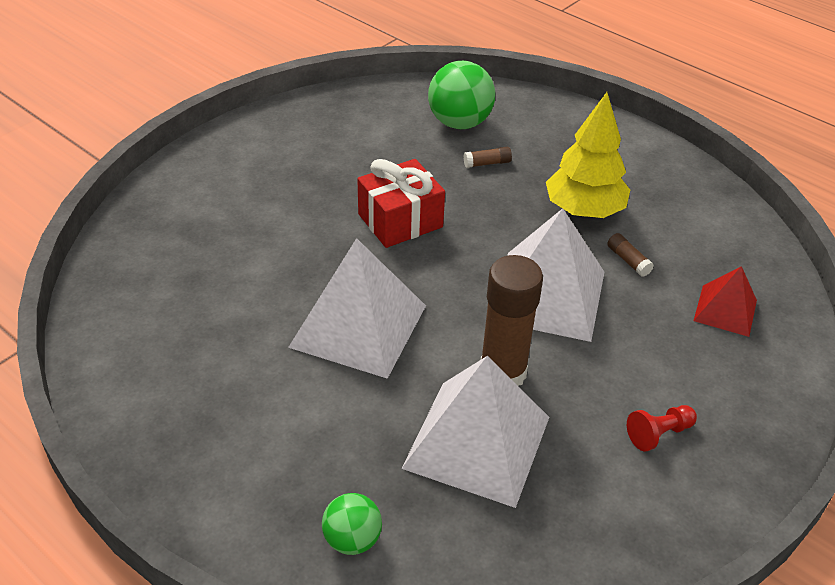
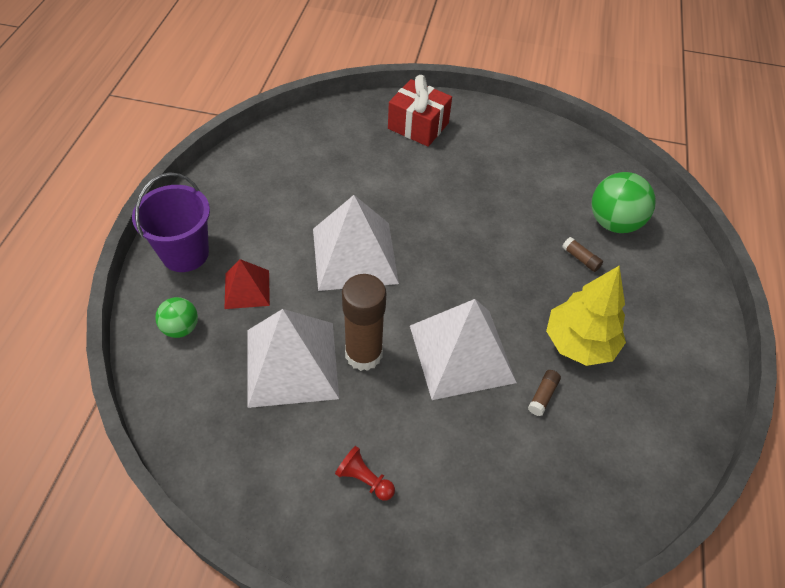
camera: 60 degrees right, 10 degrees up
(226, 494) = (185, 253): none -> purple bucket
(400, 220) = (472, 234): red gift -> red gift (418, 126)
(725, 310) = (536, 490): red pyramid -> red pyramid (247, 289)

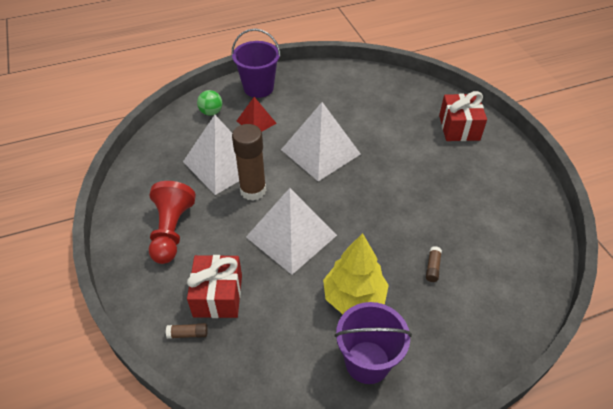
camera: 60 degrees right, 5 degrees down
(364, 479) = (171, 231): red pawn -> red pawn, size x1.99
(501, 473) = (218, 295): none -> red gift
(543, 395) = (293, 294): brown glue stick -> brown glue stick (188, 334)
(613, 222) = (490, 274): green ball -> none
(660, 376) = (367, 362): none -> purple bucket

